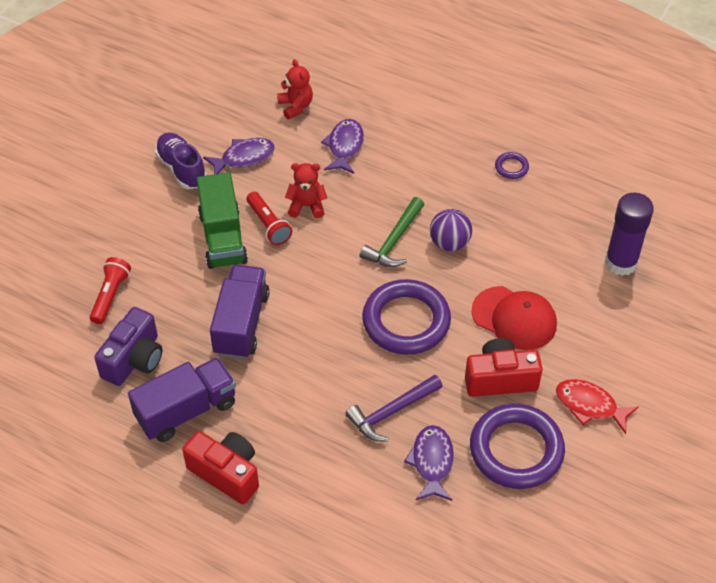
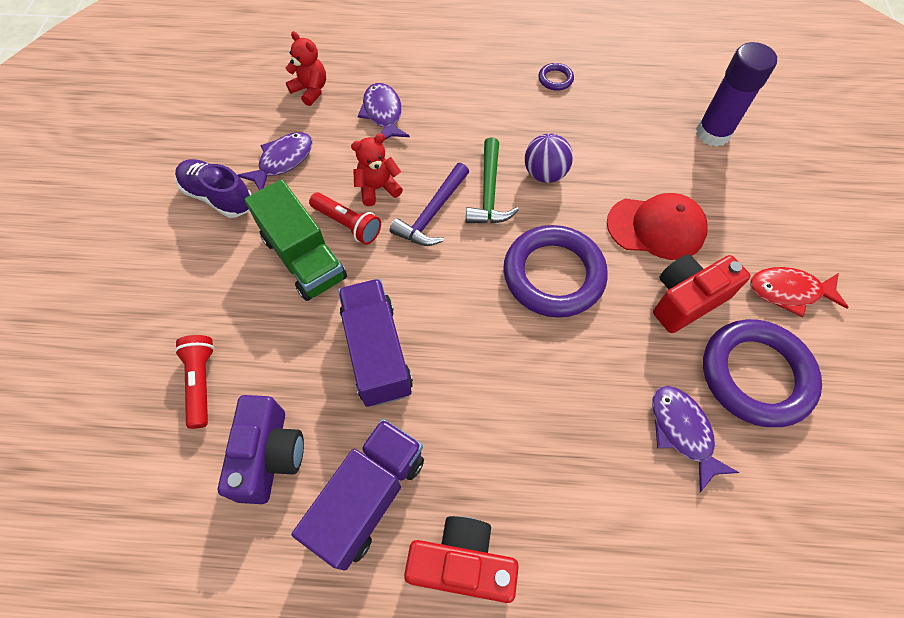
camera: 25 degrees left, 10 degrees up
(391, 412) = (602, 389): purple hammer -> purple hammer (432, 214)

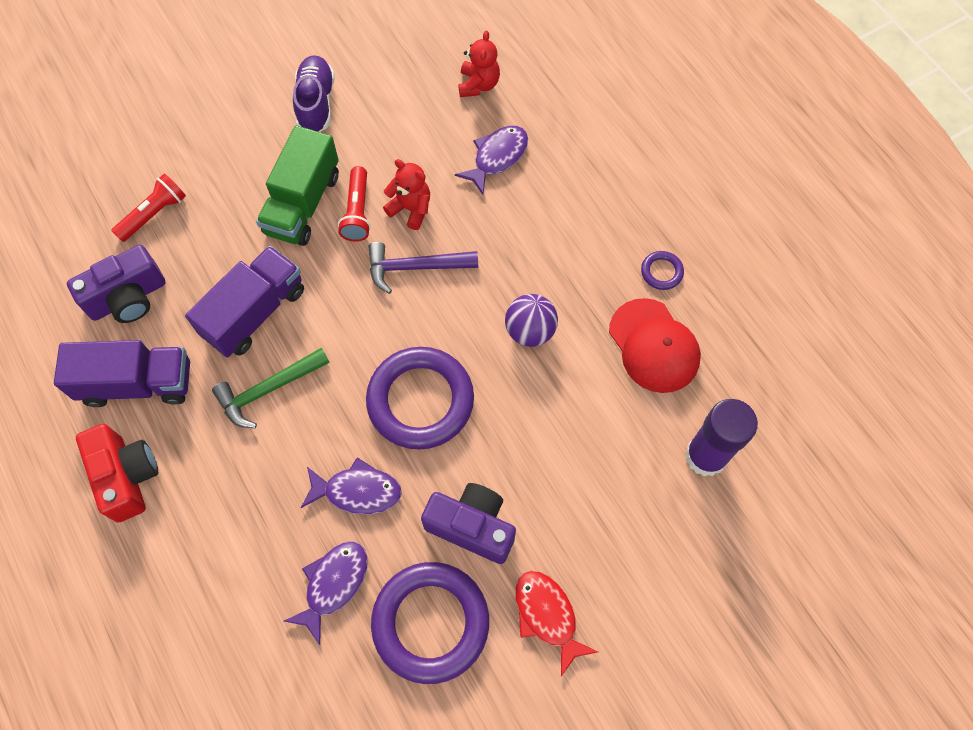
camera: 55 degrees right, 5 degrees up
(283, 161) = (385, 120): purple fish -> purple fish (357, 491)
(489, 192) = (472, 297): green hammer -> green hammer (268, 390)
(656, 227) = (538, 460): red cap -> red cap (654, 346)
(686, 300) = (472, 526): red camera -> purple camera

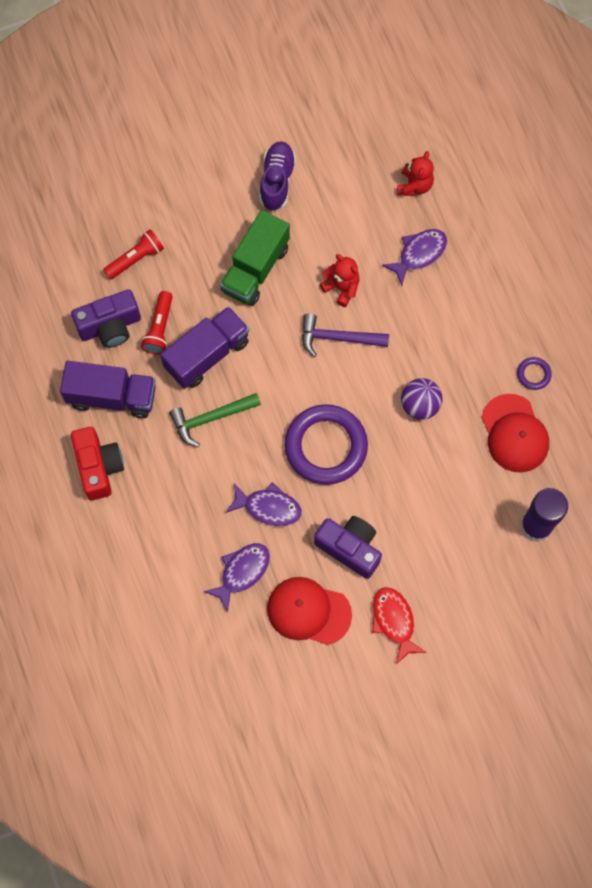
camera: 10 degrees right, 5 degrees up
(357, 211) = (298, 283): red flashlight -> red flashlight (159, 328)
(430, 623) = (308, 611): purple ring -> red cap

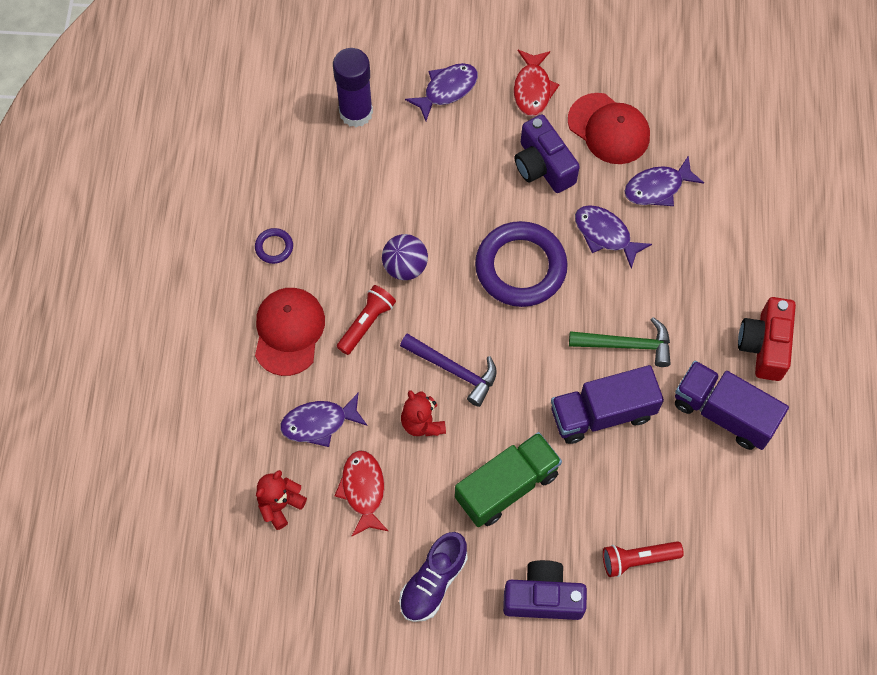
camera: 155 degrees left, 5 degrees down
(110, 326) = (697, 492): purple camera -> purple camera (543, 597)
(159, 328) = (642, 465): red flashlight -> red flashlight (366, 323)
(360, 221) = (363, 490): none -> red fish
(469, 585) = (447, 90): none -> purple fish
(514, 433) = (327, 200): red cap -> red cap (289, 331)

